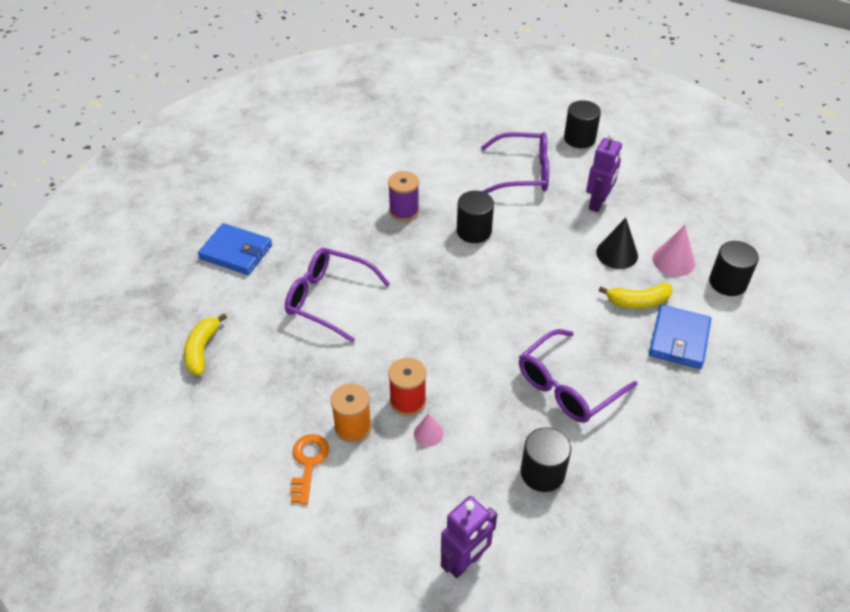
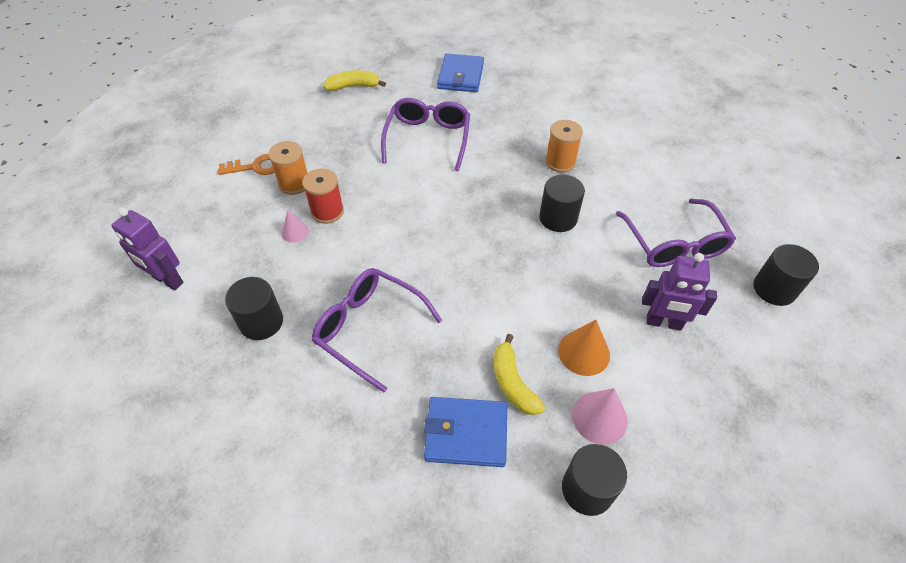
camera: 75 degrees right, 5 degrees up
(404, 211) = (560, 162): purple spool -> orange spool
(617, 253) = (584, 352): black cone -> orange cone

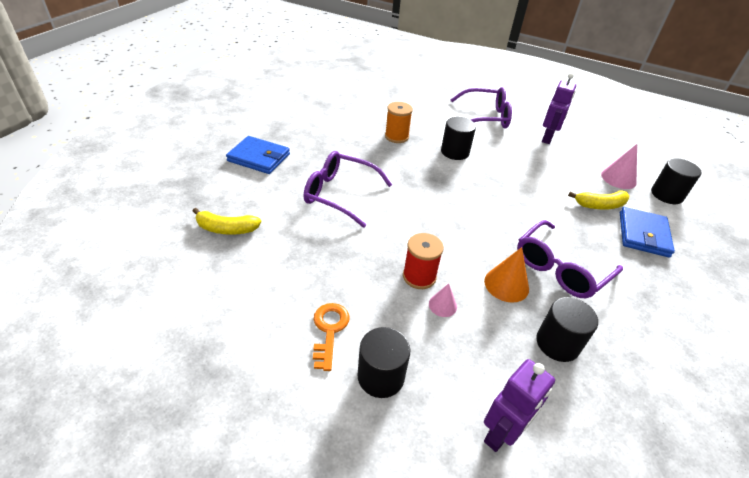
camera: 80 degrees left, 10 degrees down
(294, 184) = (370, 298): orange spool -> none
(354, 86) = (226, 229): yellow banana -> yellow banana turned 90 degrees counterclockwise
(584, 352) = (572, 172): orange cone -> orange cone (506, 284)
(774, 289) = (522, 99): black cylinder -> black cylinder (381, 376)

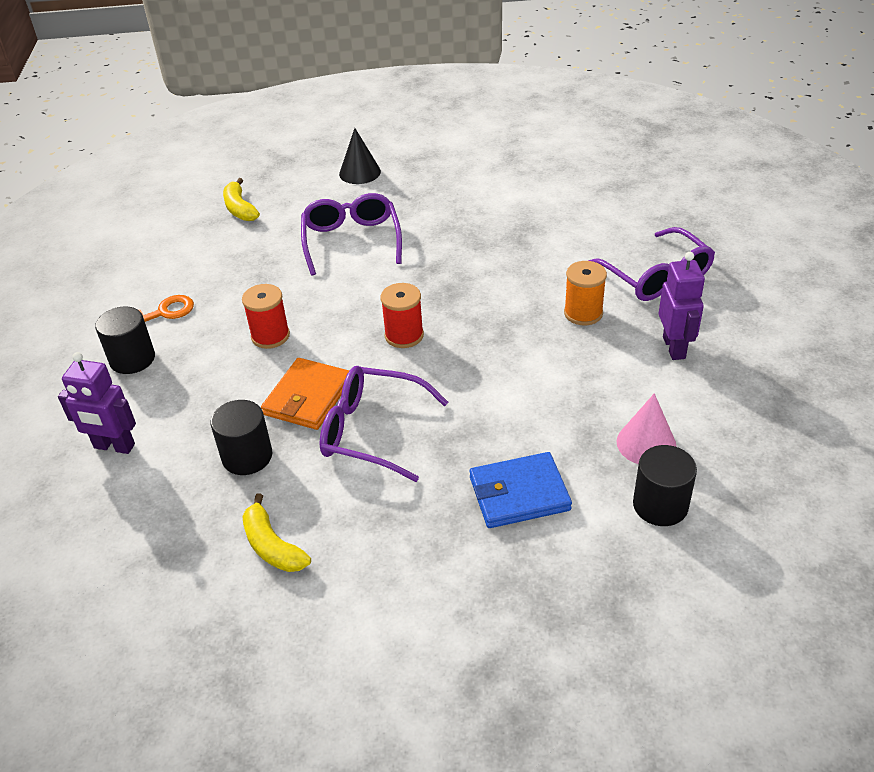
camera: 65 degrees right, 0 degrees up
(259, 158) = (360, 172): blue wallet -> black cone
(396, 137) = (507, 230): orange spool -> orange spool (583, 313)
(442, 305) = (242, 364): pink cone -> none
(455, 152) = (528, 282): black cylinder -> none
(469, 216) = (404, 335): none -> red spool
(506, 284) = (308, 397): orange cone -> orange wallet
(547, 138) = (674, 347): purple robot -> purple robot turned 90 degrees counterclockwise
(600, 205) = (547, 438): yellow banana -> yellow banana (272, 546)

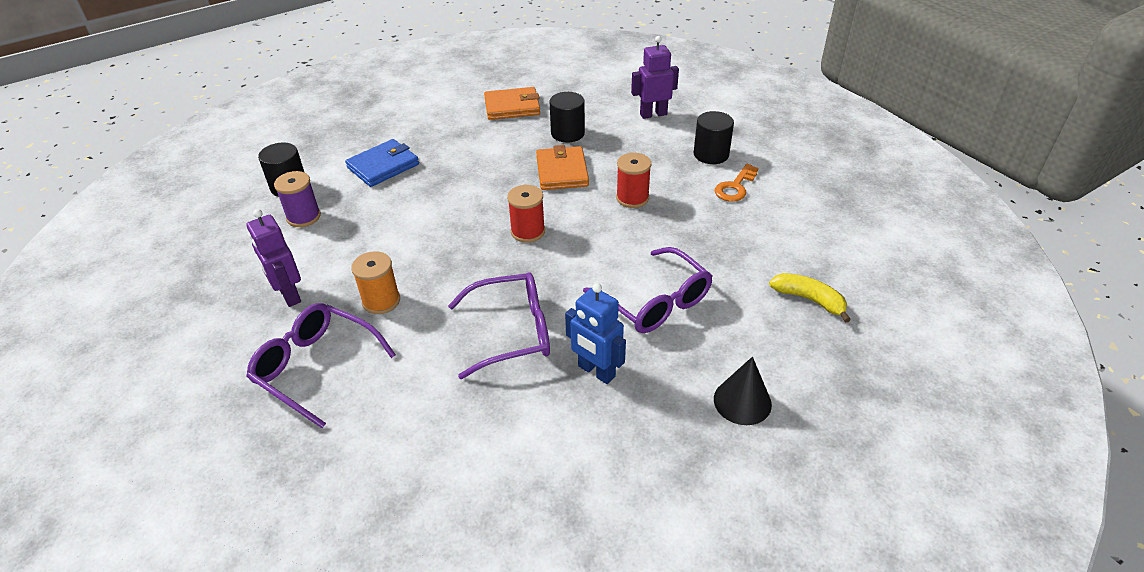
camera: 150 degrees right, 0 degrees up
(272, 546) = (512, 107): yellow banana -> orange wallet
(372, 431) = (501, 167): purple glasses -> purple glasses (512, 332)
(438, 213) = (596, 371): none -> blue robot
(646, 443) = (303, 217): pink cone -> purple spool

